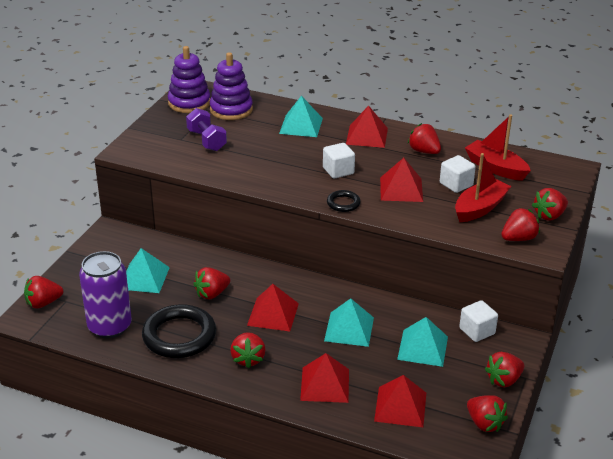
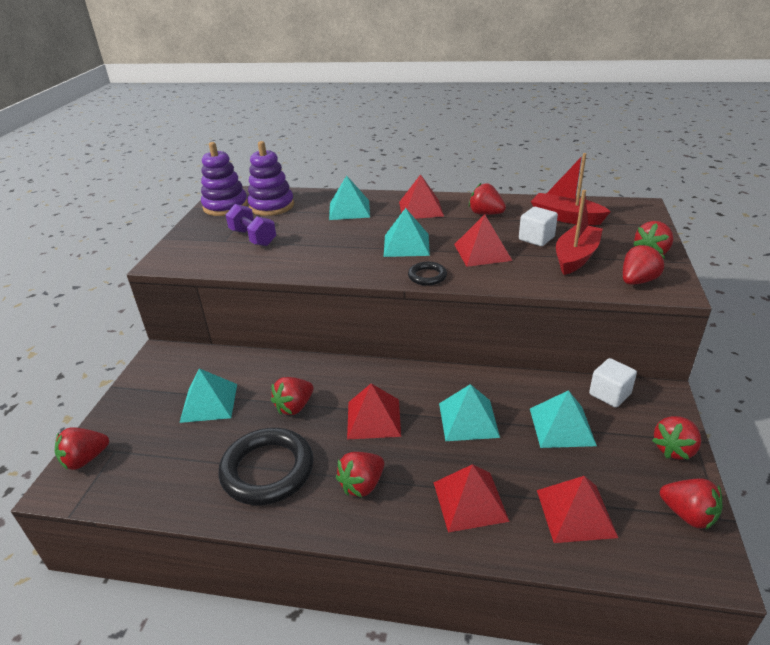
camera: 10 degrees left, 0 degrees up
(109, 326) = (175, 475): purple can -> none
(248, 359) = (362, 485): red strawberry -> red strawberry turned 60 degrees clockwise
(338, 171) = (406, 245): white cube -> turquoise pyramid

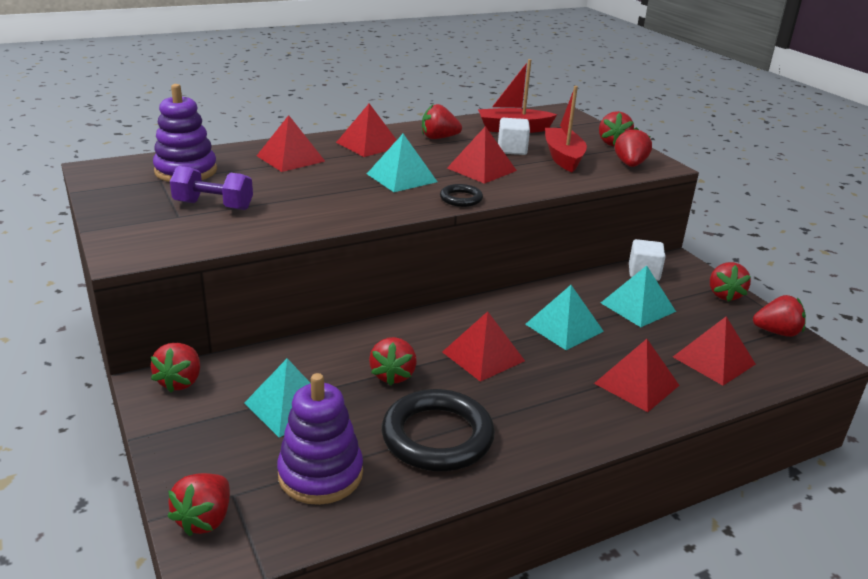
camera: 40 degrees left, 5 degrees down
(225, 206) = (120, 182): purple stacking toy -> purple stacking toy (320, 474)
(349, 209) = (290, 158): turquoise pyramid -> red pyramid
(362, 485) = (539, 410): red strawberry -> red strawberry (180, 382)

